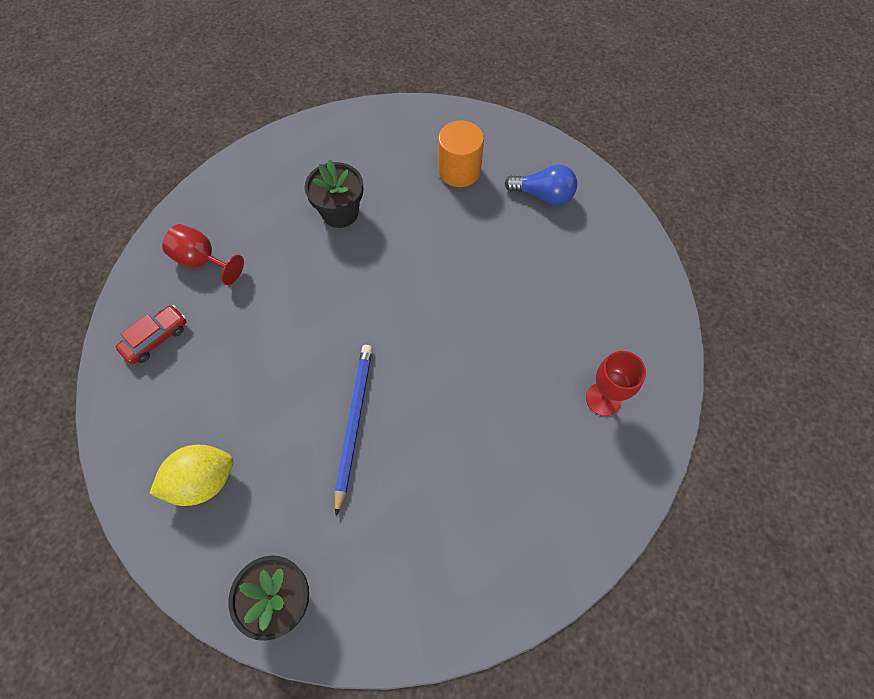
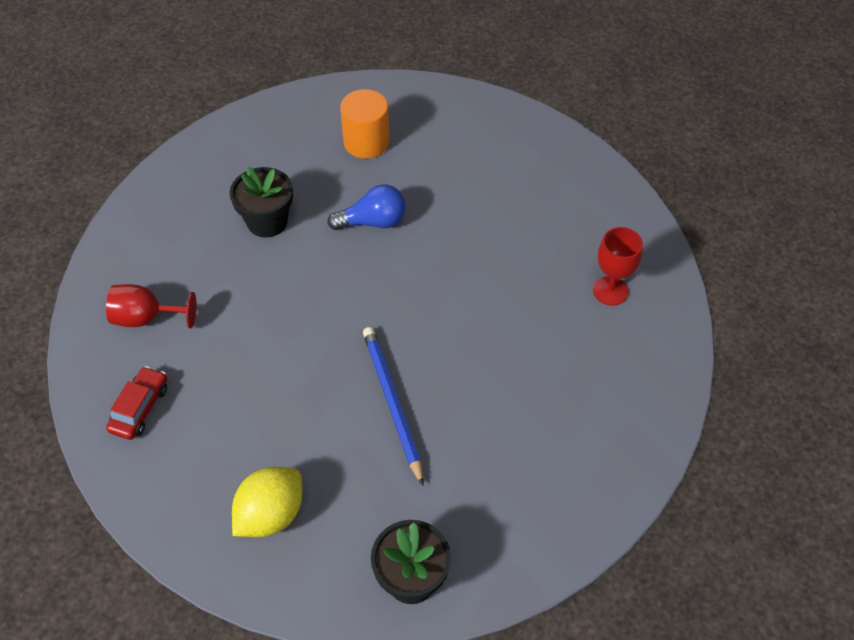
camera: 25 degrees left, 10 degrees down
(543, 195) = (460, 137): blue light bulb -> blue light bulb (373, 222)

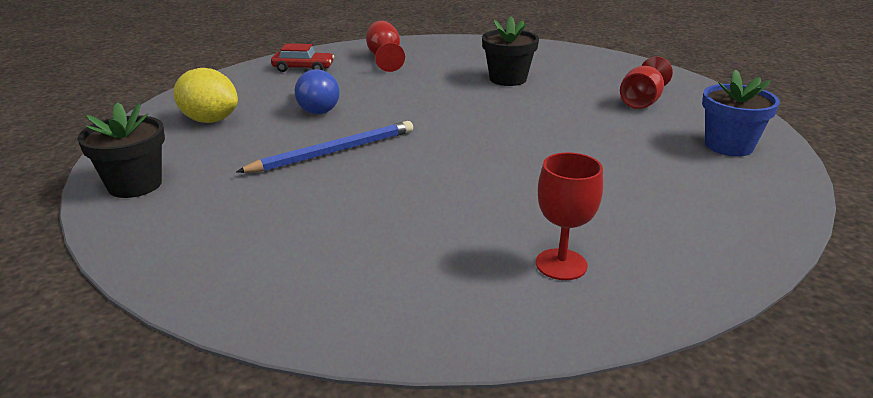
camera: 75 degrees right, 25 degrees down
(366, 142) = (642, 101): orange cylinder -> red goblet
(373, 222) = (545, 116): blue light bulb -> blue light bulb (315, 108)
(472, 128) = (728, 146): none -> blue flower pot

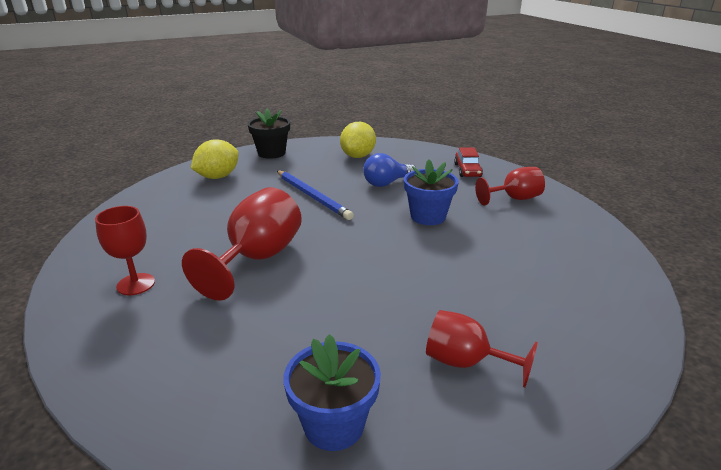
camera: 85 degrees right, 0 degrees up
(211, 231) = (218, 177): none -> yellow lemon
(412, 95) = (428, 216): none -> blue flower pot
(496, 183) = (257, 259): none -> red goblet
(508, 79) = (494, 264): black flower pot -> none

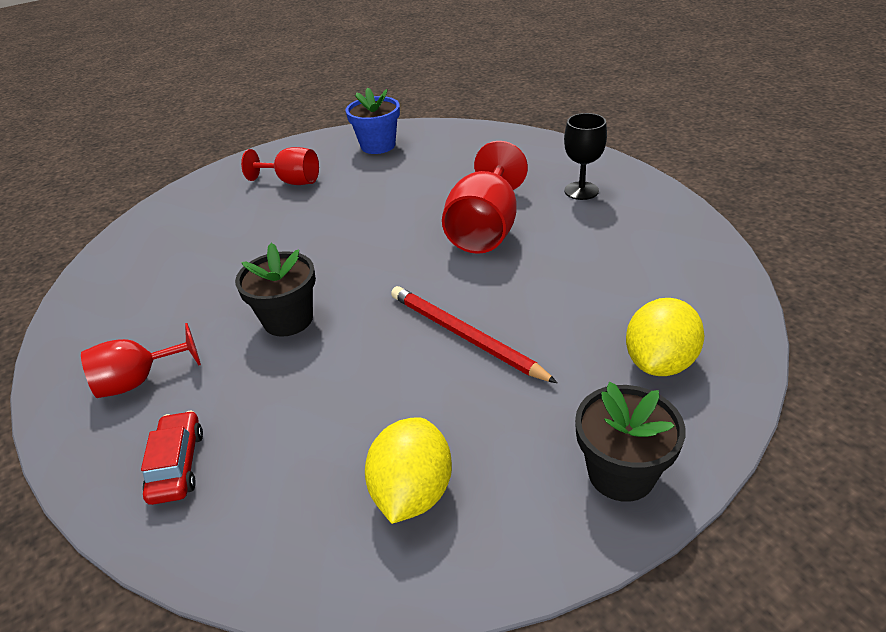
camera: 175 degrees right, 10 degrees up
(136, 284) = (581, 191): red goblet -> black goblet
(312, 196) = (464, 336): blue pencil -> red pencil
(387, 183) = (345, 392): blue light bulb -> none
(428, 216) = (288, 319): blue flower pot -> black flower pot

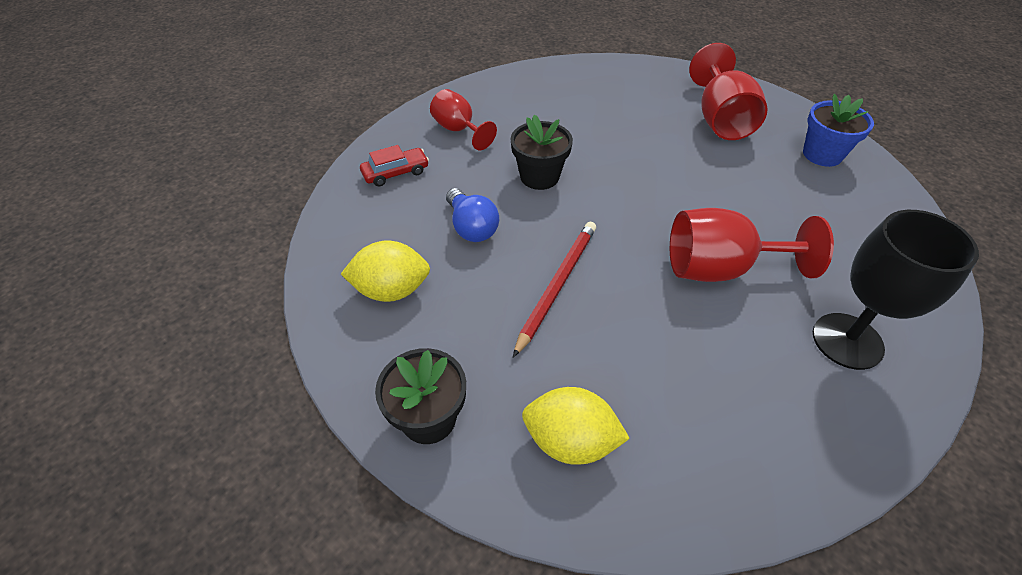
camera: 70 degrees right, 10 degrees up
(292, 181) = (720, 119): red goblet -> red goblet, size x1.59
(339, 394) = (471, 227): none -> blue light bulb
(581, 191) = (847, 341): black goblet -> black goblet, size x1.59

